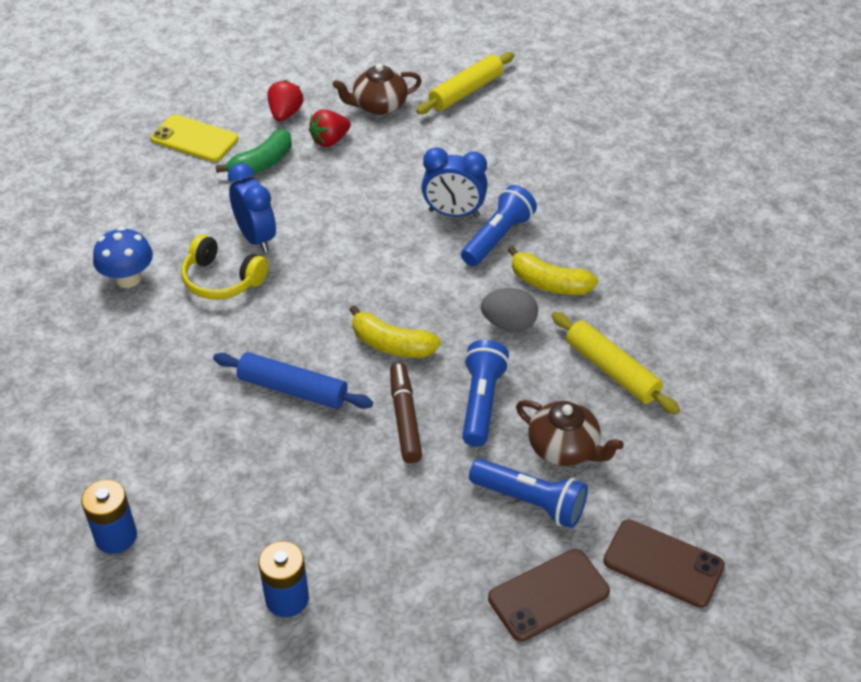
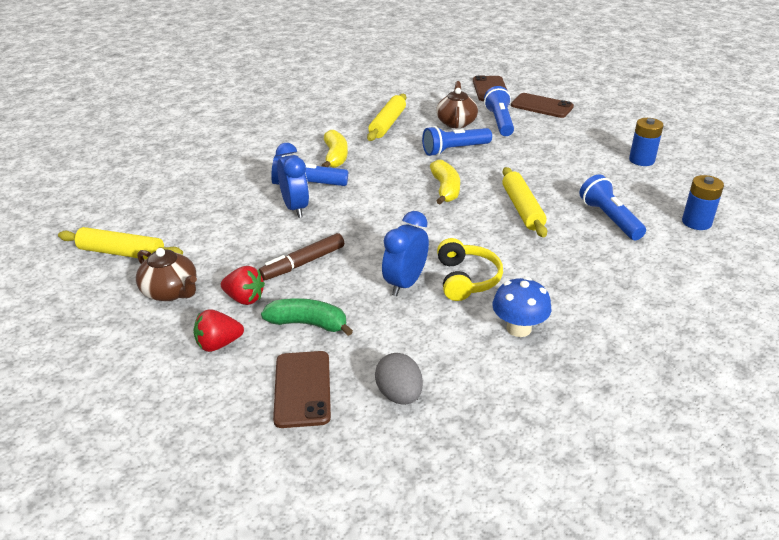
camera: 120 degrees left, 10 degrees down
(194, 139) = (302, 389): yellow phone -> brown phone
(202, 455) = (609, 219): none -> blue flashlight
(293, 389) = (522, 208): blue rolling pin -> yellow rolling pin
(405, 418) = (494, 167): brown marker -> brown marker (303, 263)
(509, 324) = (384, 159): grey egg -> grey egg (399, 395)

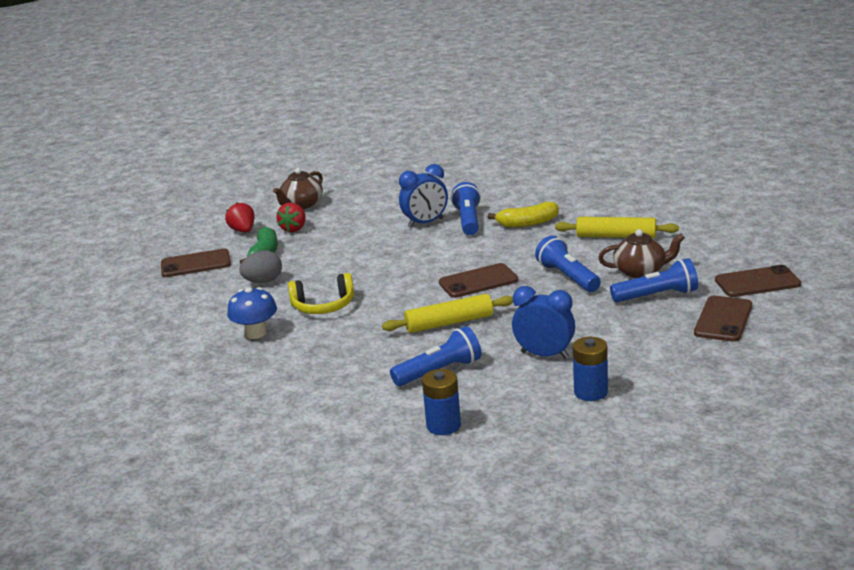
camera: 85 degrees right, 10 degrees down
(122, 253) = (349, 179): yellow rolling pin -> none
(303, 263) = (341, 240): brown marker -> none
(399, 395) = (185, 296): grey egg -> grey egg (263, 281)
(405, 283) = (315, 282): blue clock -> blue clock (544, 355)
(445, 189) = (478, 281): yellow banana -> brown phone

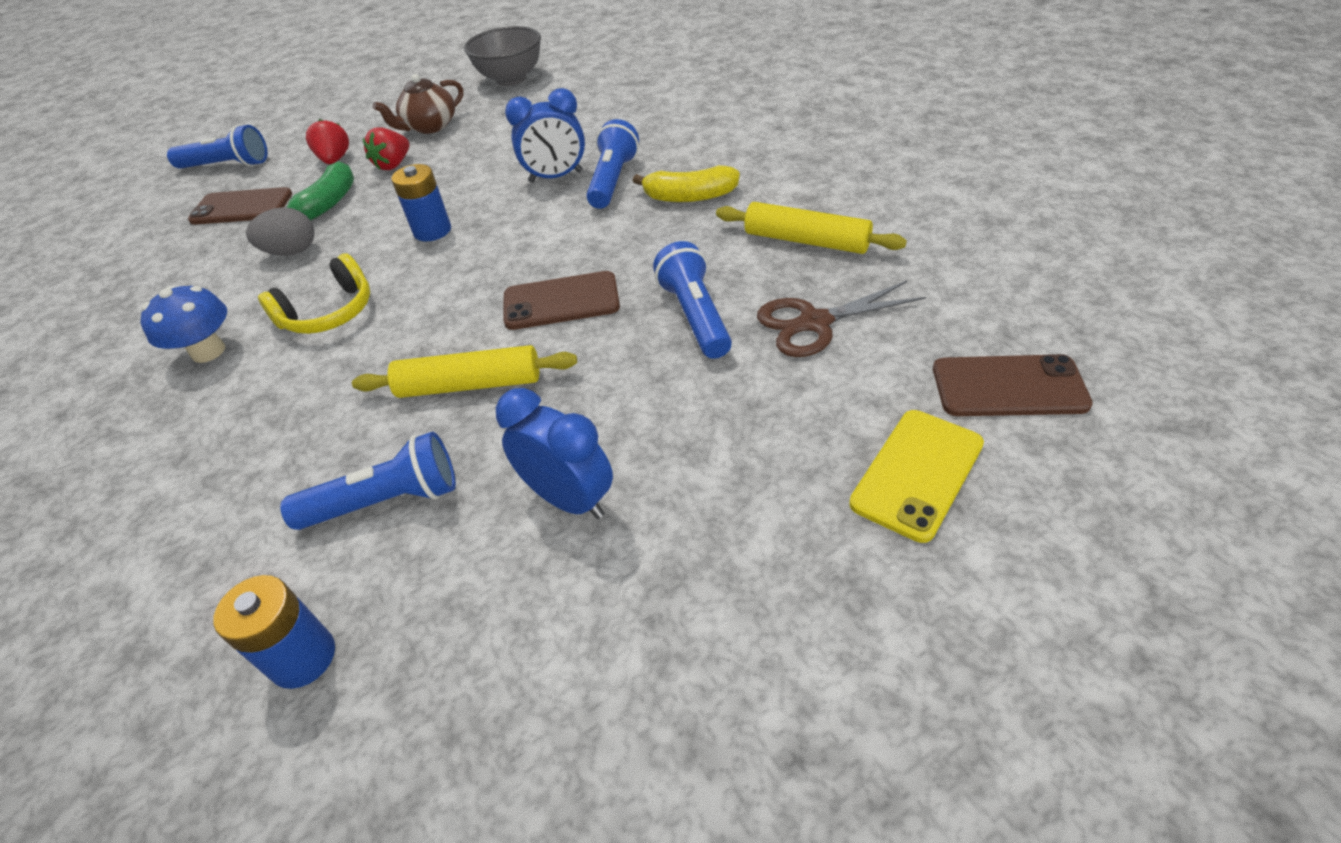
camera: 15 degrees right, 20 degrees up
(323, 306) = (329, 313): yellow headphones -> yellow headphones turned 45 degrees counterclockwise
(342, 170) = (511, 79): none -> grey bowl
(591, 392) = (596, 629): blue battery -> blue battery (432, 231)
(640, 271) = (814, 323): brown teapot -> brown scissors
(657, 296) = (819, 386): blue flashlight -> blue flashlight (228, 165)
(723, 319) = (917, 473): brown phone -> yellow phone

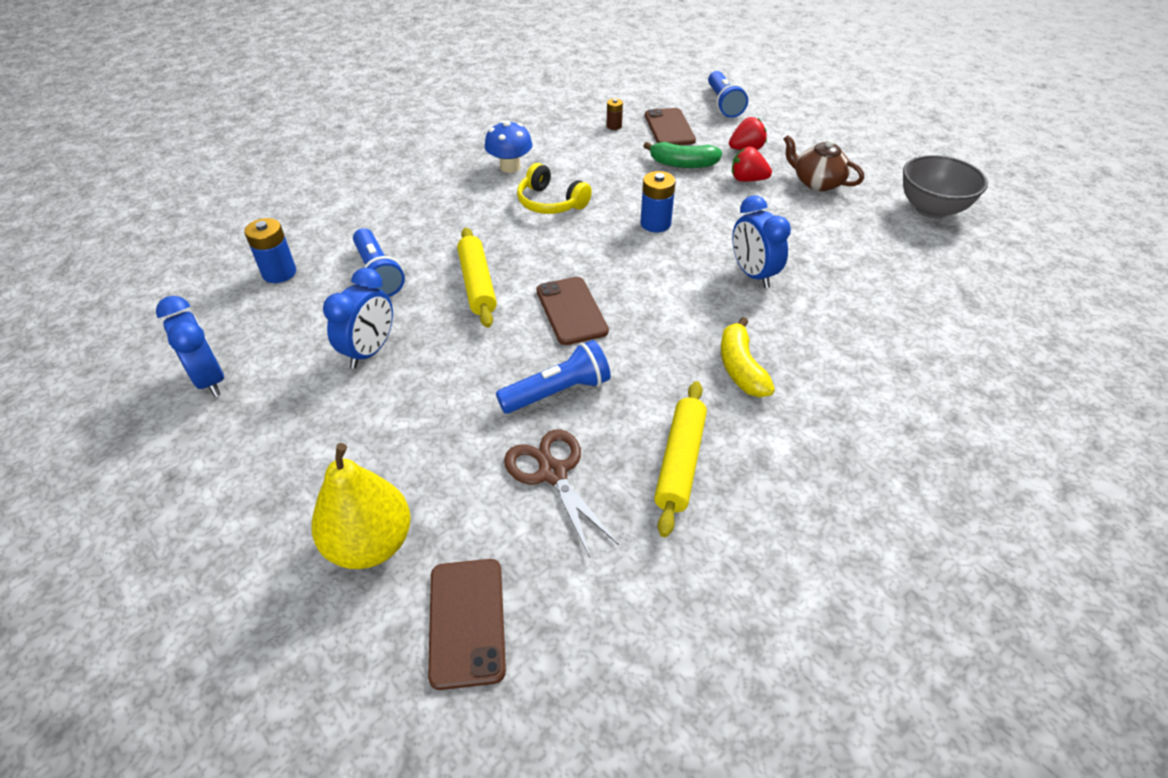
camera: 75 degrees right, 0 degrees up
(193, 250) = (614, 126): none -> brown battery
(292, 252) = (618, 166): grey egg -> none
(569, 736) = (210, 380): none -> blue clock
(612, 180) = (757, 311): blue flashlight -> none
(917, 473) = (370, 544): yellow phone -> yellow pear

